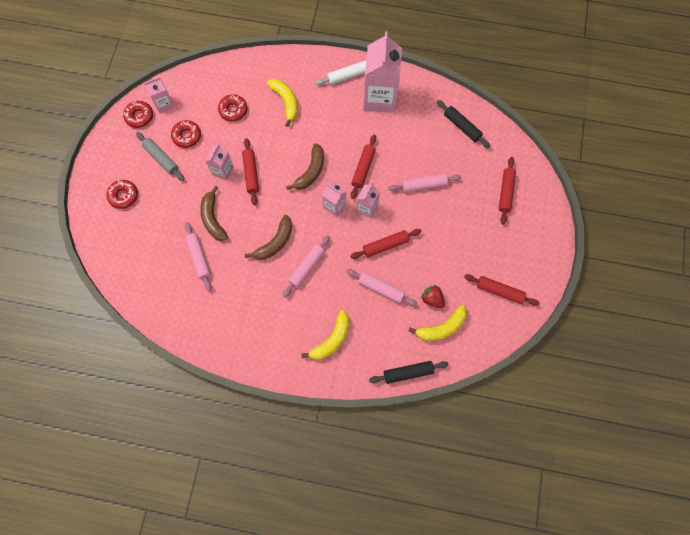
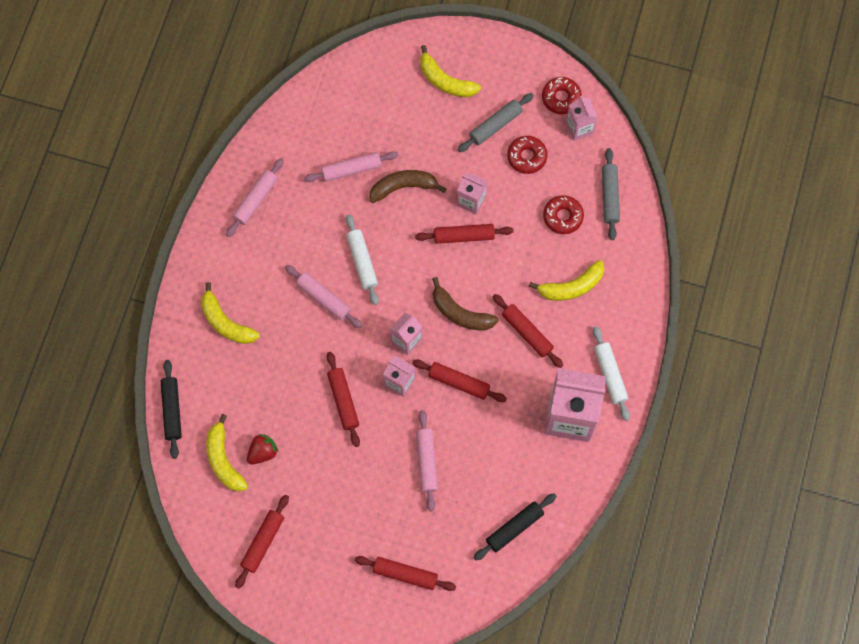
camera: 95 degrees right, 0 degrees up
(124, 196) = (445, 81): red donut -> yellow banana
(217, 82) = (610, 196): none -> grey rolling pin
(275, 242) = (362, 262): brown banana -> white rolling pin
(322, 128) = (527, 333): none -> red rolling pin
(381, 289) = (284, 389): pink rolling pin -> pink rolling pin (255, 200)

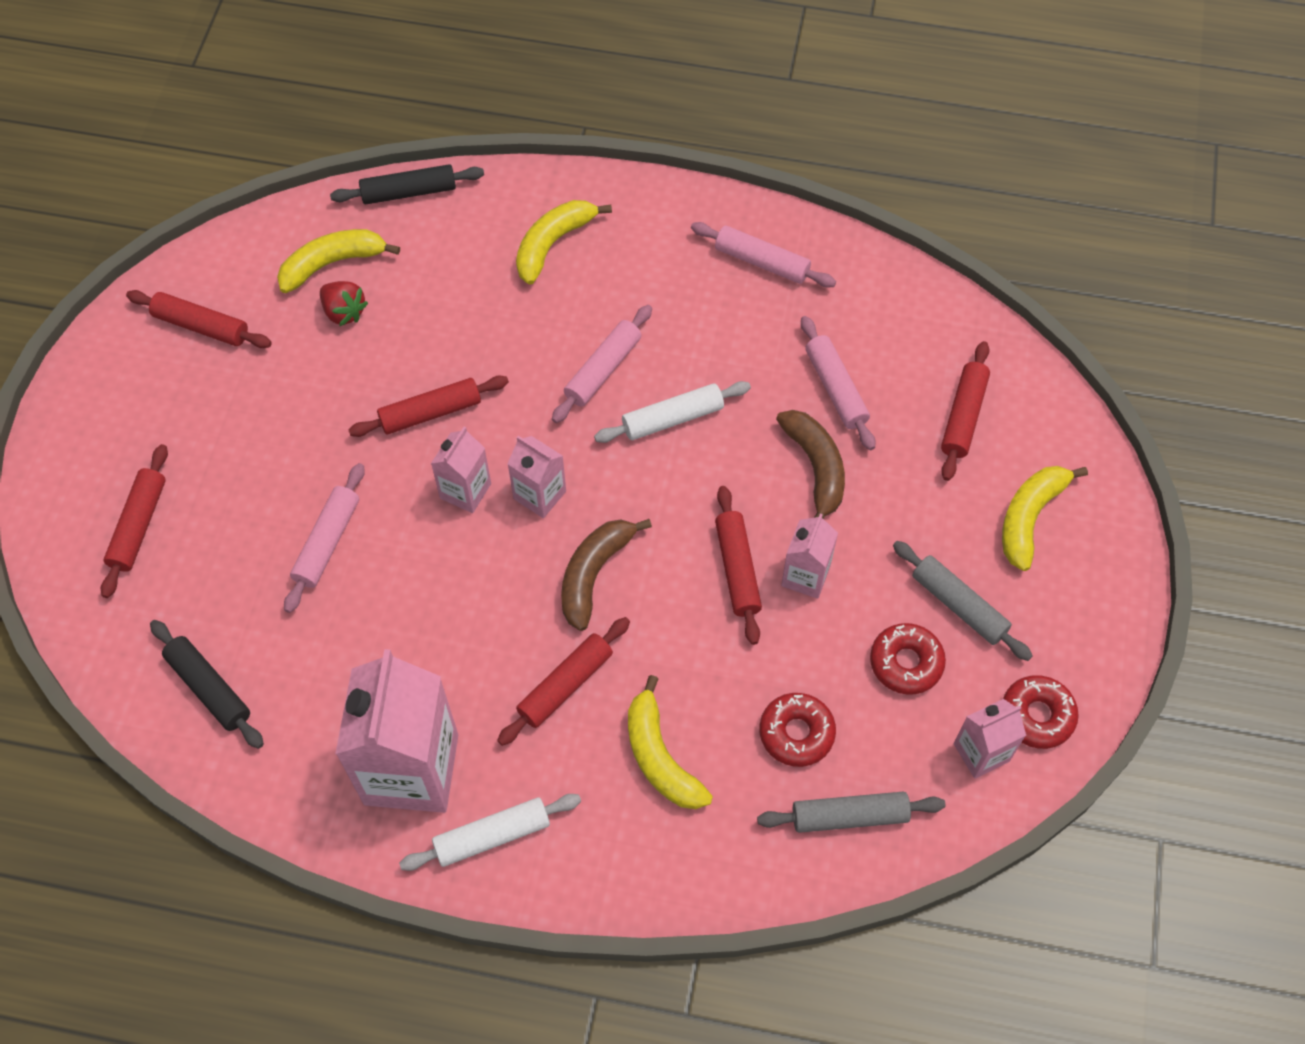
camera: 85 degrees right, 10 degrees down
(427, 462) = (327, 542): pink rolling pin -> pink rolling pin turned 60 degrees counterclockwise
(459, 383) = (467, 581): red rolling pin -> red rolling pin (963, 416)

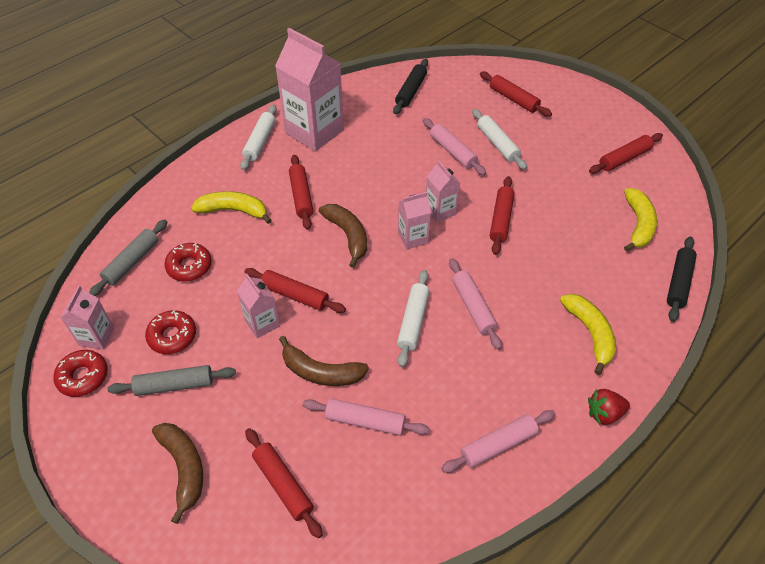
camera: 125 degrees right, 10 degrees down
(209, 688) = (411, 91): black rolling pin -> black rolling pin turned 60 degrees counterclockwise
(269, 493) = (497, 144): none -> white rolling pin
(344, 312) = (597, 215): red strawberry -> red strawberry (604, 413)
(1029, 518) = (184, 468): yellow banana -> brown banana

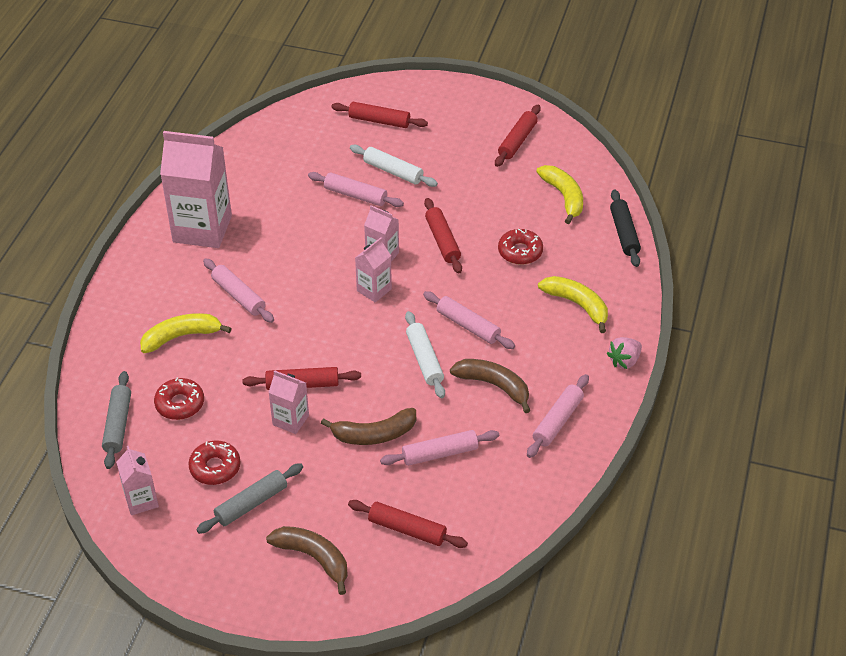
camera: 30 degrees left, 5 degrees down
(83, 377) = (159, 536): red donut -> red donut (520, 252)
(260, 142) = (153, 261): white rolling pin -> none
(301, 196) = (239, 296): red rolling pin -> pink rolling pin
(348, 236) = (312, 313): brown banana -> brown banana (494, 386)
(411, 91) = (271, 150): black rolling pin -> none
(604, 413) = (624, 361): red strawberry -> pink strawberry

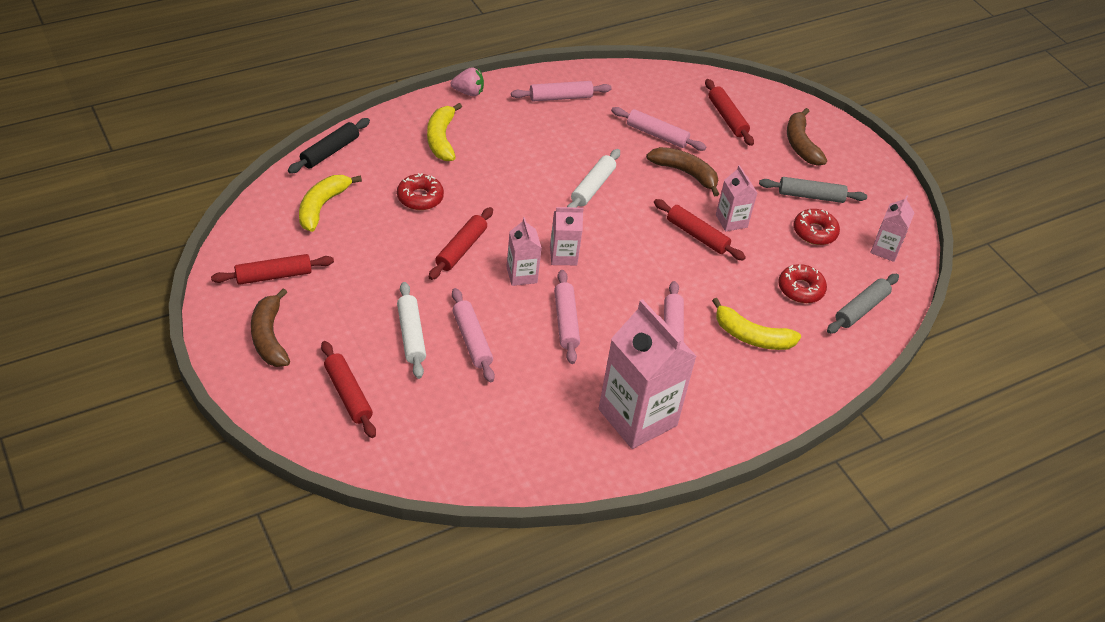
camera: 140 degrees left, 0 degrees up
(468, 326) = (532, 183): pink rolling pin -> pink rolling pin (565, 322)
(494, 386) = (570, 140): brown banana -> brown banana (269, 337)

